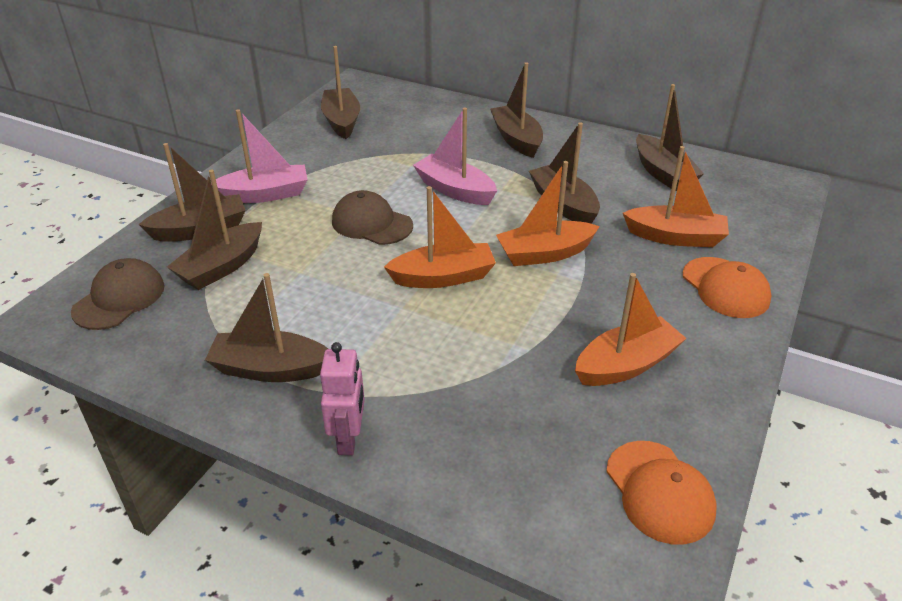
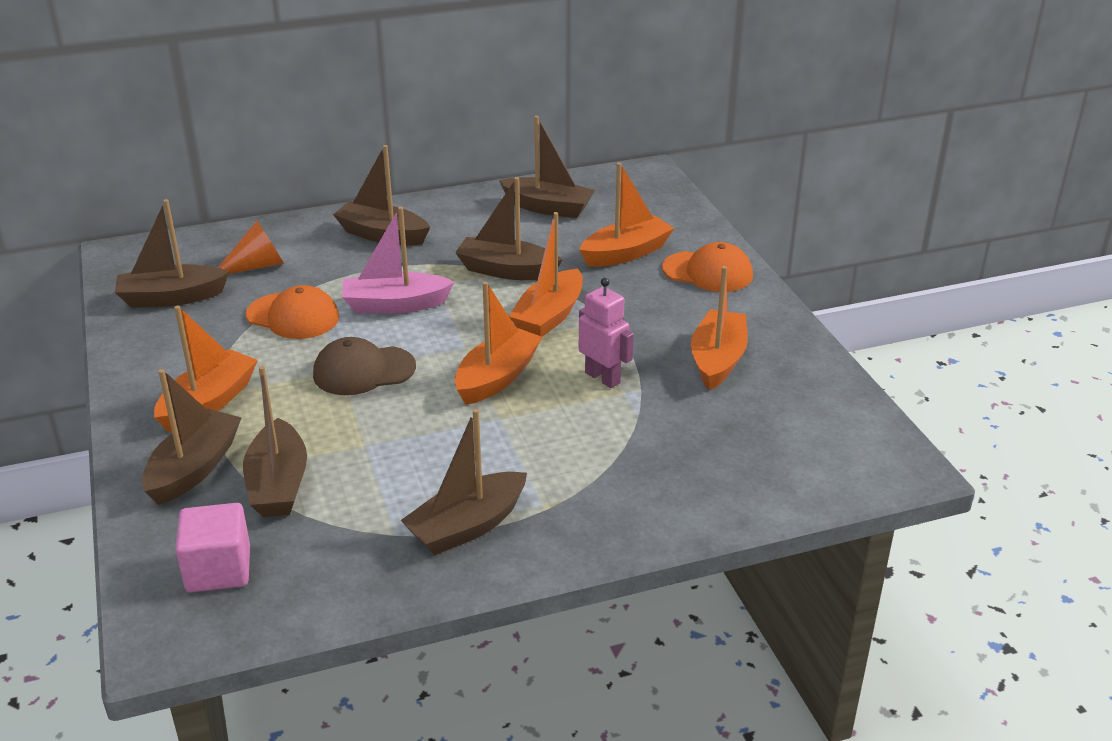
camera: 45 degrees left, 5 degrees down
(119, 298) = (218, 569): brown cap -> pink cube
(265, 194) = (208, 403): pink boat -> orange boat
(341, 121) = (171, 298): brown boat -> brown boat turned 45 degrees counterclockwise
(348, 439) = (608, 527): pink robot -> pink robot (603, 378)
(413, 124) = (256, 266): none -> orange cone
(659, 492) = (841, 422): orange cap -> orange cap (293, 316)

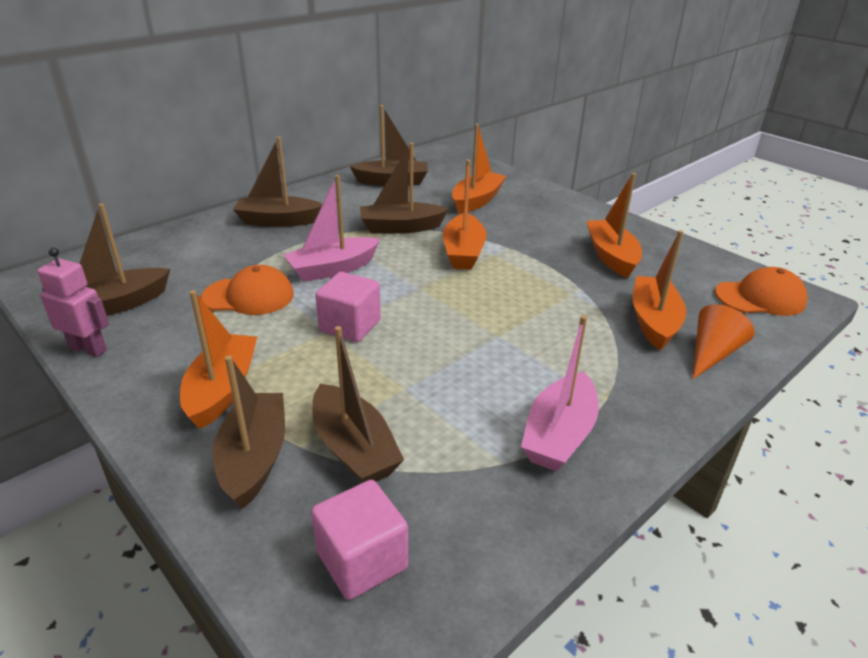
camera: 25 degrees left, 0 degrees up
(256, 266) = (182, 263): orange cone -> orange cone (712, 354)
(363, 371) = (350, 326): brown cap -> pink cube
(467, 526) = (559, 435): brown boat -> pink boat
(497, 377) = (466, 305): orange boat -> orange boat (653, 321)
(603, 378) = (546, 286): pink robot -> pink robot (88, 349)
(708, 272) = (544, 202): orange cap -> orange cap (760, 298)

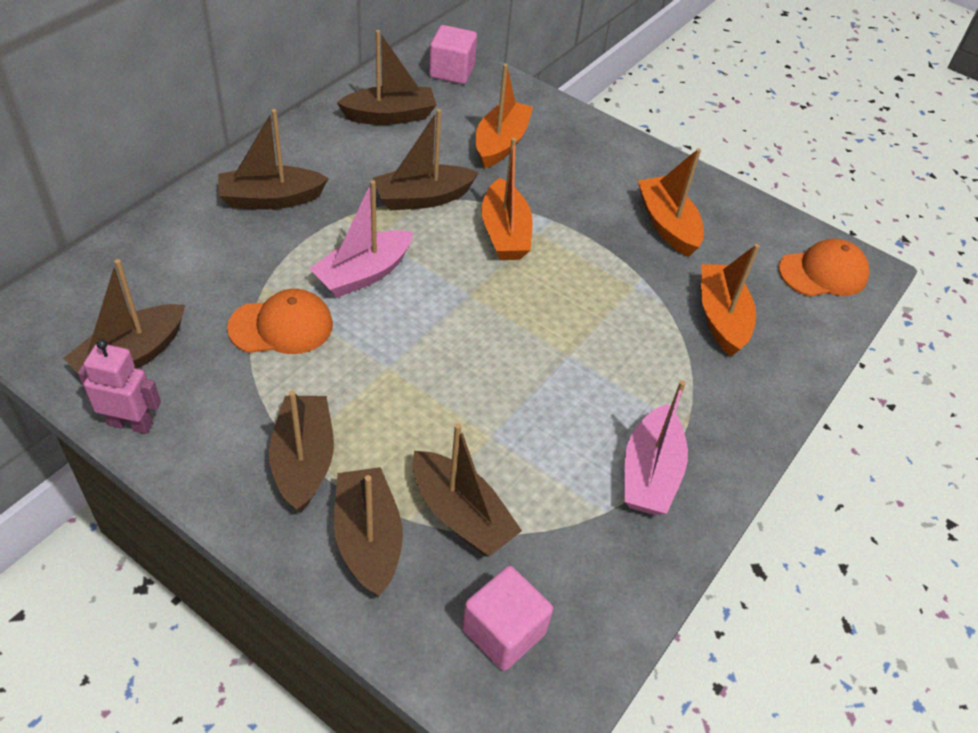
camera: 15 degrees left, 15 degrees up
(222, 389) = (303, 460): orange boat -> brown boat
(350, 326) = (409, 358): pink cube -> pink cube (452, 71)
(712, 354) = (780, 355): orange cone -> none

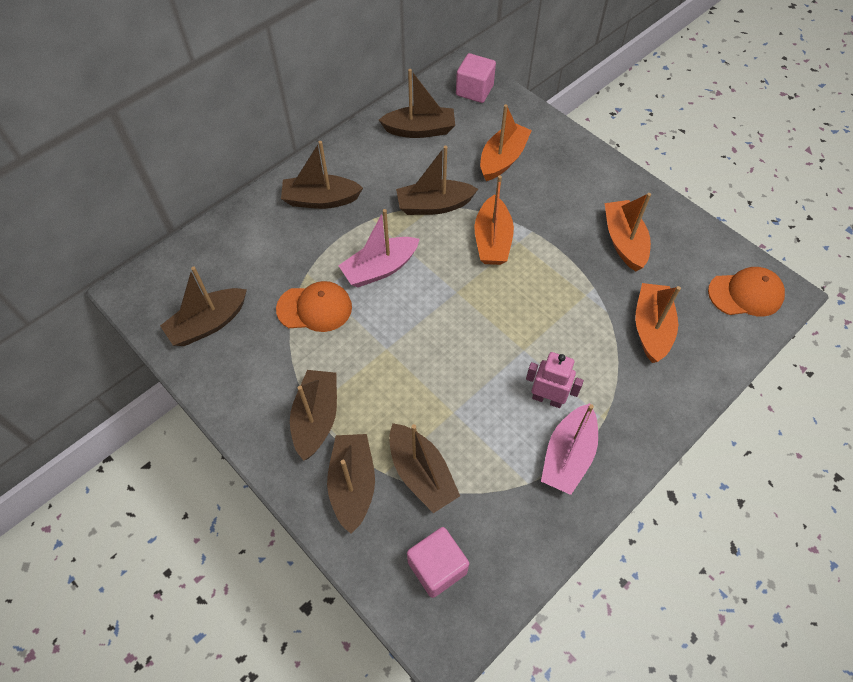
camera: 15 degrees right, 10 degrees up
(131, 424) = (202, 377): pink robot -> pink robot (547, 398)

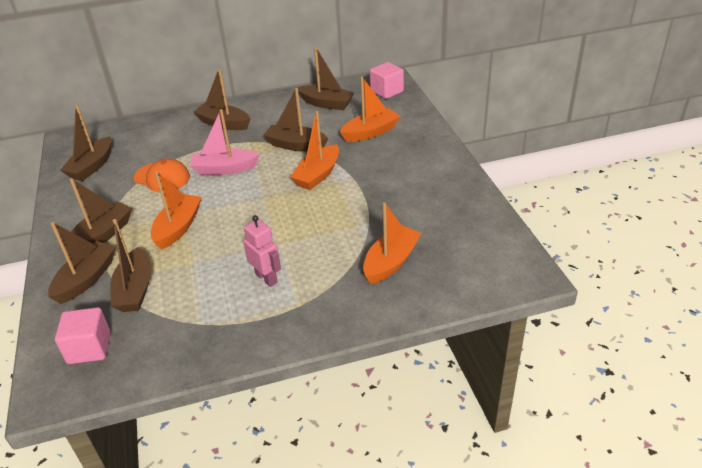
camera: 30 degrees right, 20 degrees down
(208, 324) = (92, 166): brown boat -> brown boat turned 60 degrees counterclockwise
(568, 456) = (247, 318): pink boat -> none
(624, 241) = (419, 203): orange boat -> orange boat (178, 227)
(745, 294) = (495, 266): orange cap -> none

